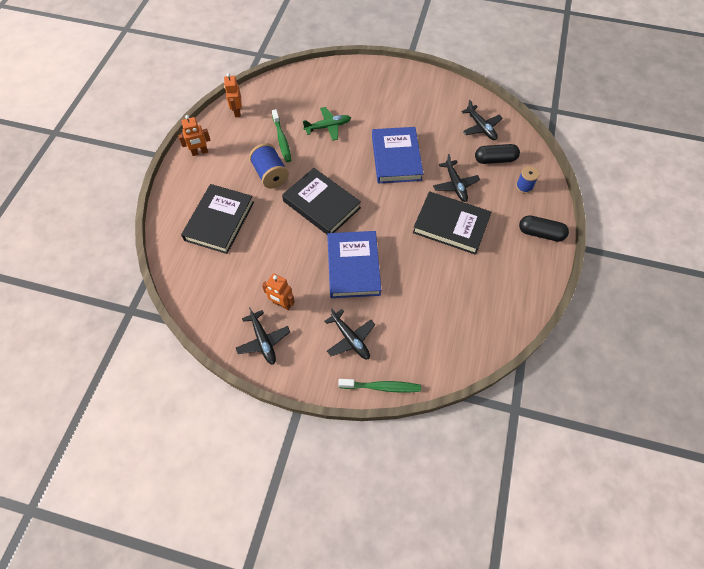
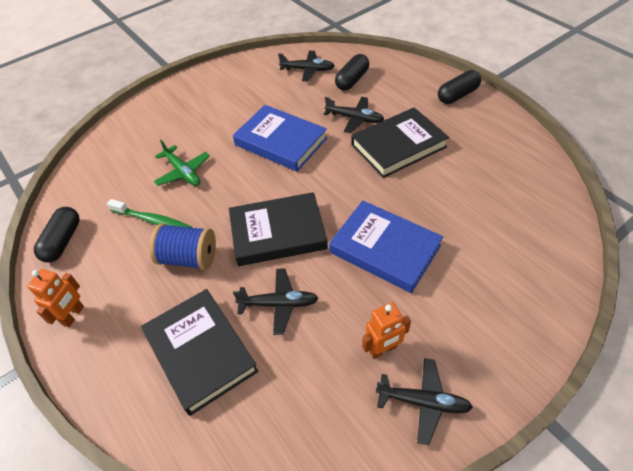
camera: 50 degrees left, 10 degrees down
(237, 111) = (63, 241): orange robot -> black capsule
(328, 127) = (183, 172): green plane -> green plane turned 120 degrees clockwise
(350, 338) = (479, 304): black plane -> black plane (278, 304)
(381, 387) = (562, 309): green toothbrush -> none
(524, 186) = (398, 79): blue spool -> none

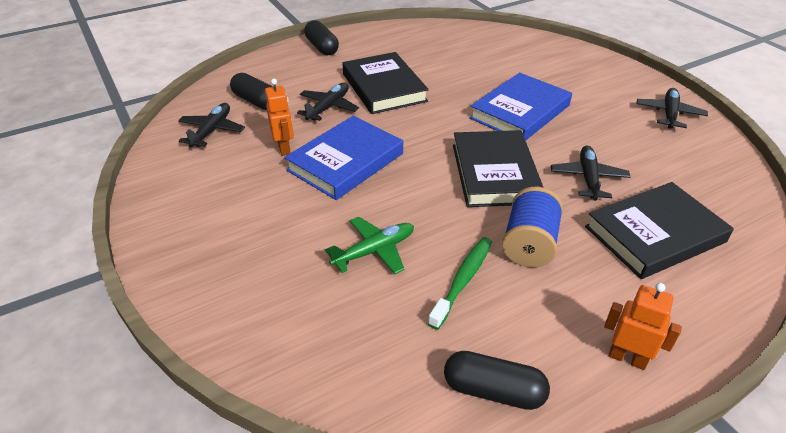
camera: 85 degrees left, 10 degrees down
(383, 349) = (627, 126): orange robot -> orange robot (284, 148)

